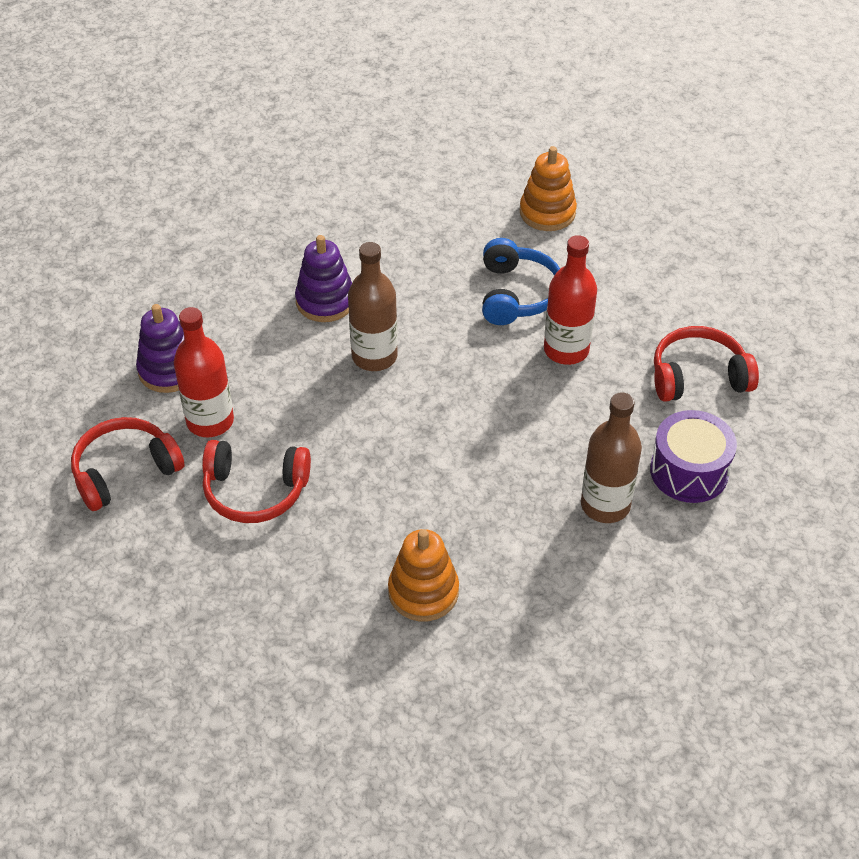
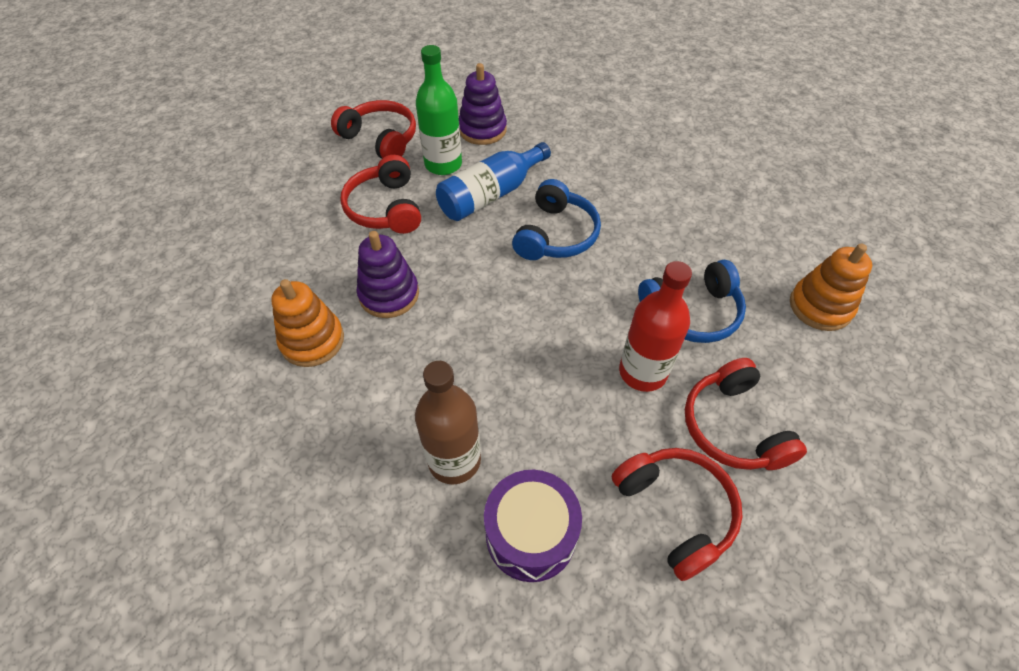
camera: 70 degrees right, 5 degrees up
(210, 421) = (443, 164): red bottle -> green bottle
(286, 392) = (490, 195): none -> blue bottle
(325, 301) = (599, 188): purple stacking toy -> purple stacking toy (389, 294)
(374, 356) = (556, 235): brown bottle -> blue headphones
(639, 314) = (733, 427): none -> red headphones

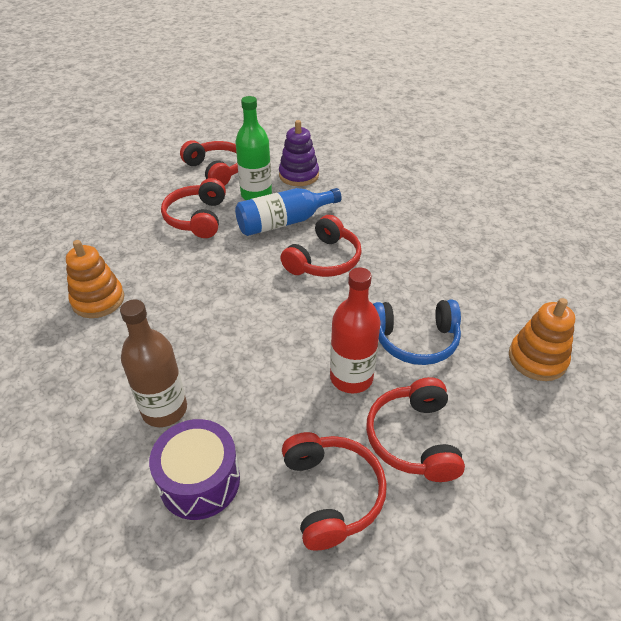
camera: 15 degrees right, 10 degrees down
(389, 294) = (171, 279): purple stacking toy -> none
(556, 235) = (324, 260): blue headphones -> red headphones

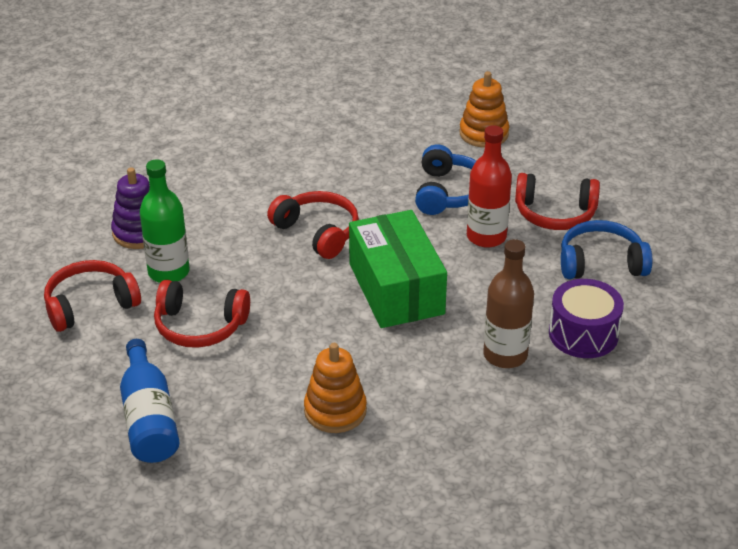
camera: 80 degrees left, 5 degrees down
(256, 318) = (396, 289): none -> green box
(284, 222) = (237, 254): blue bottle -> blue bottle (149, 418)
(331, 494) = (601, 263): red headphones -> blue headphones

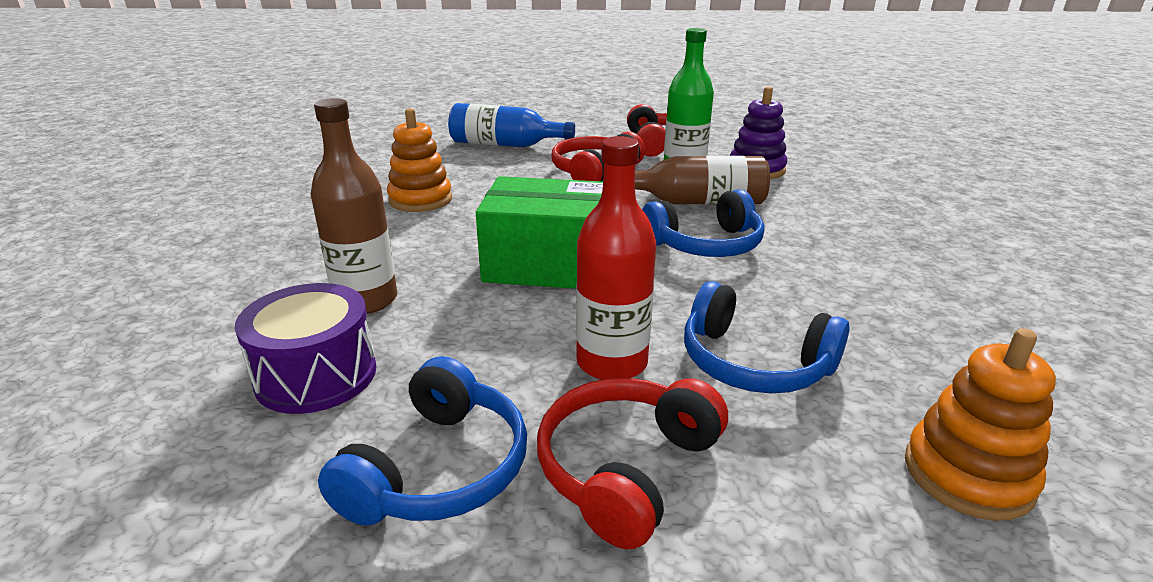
camera: 115 degrees right, 10 degrees down
(239, 251) = (697, 202): none -> brown bottle
(317, 232) = (705, 244): red headphones -> blue headphones

